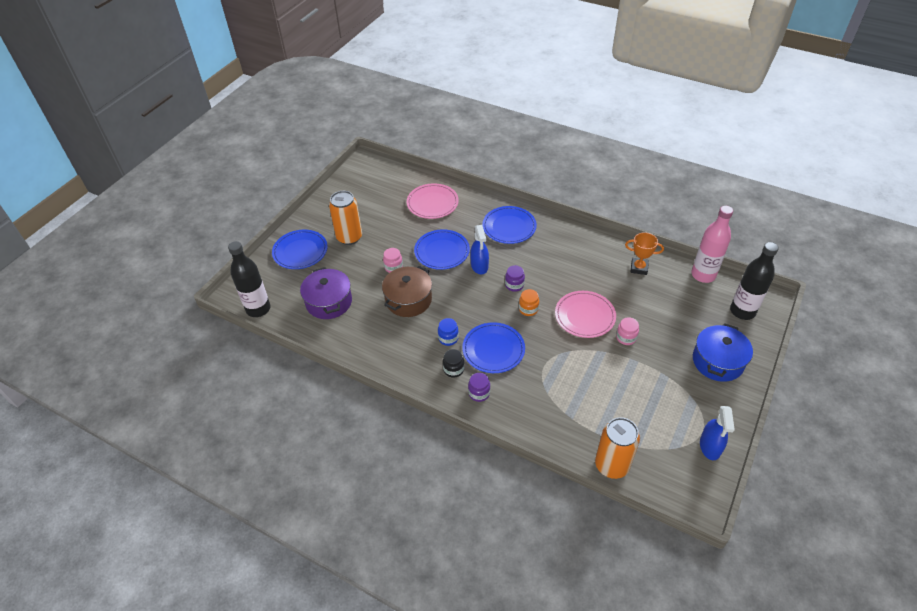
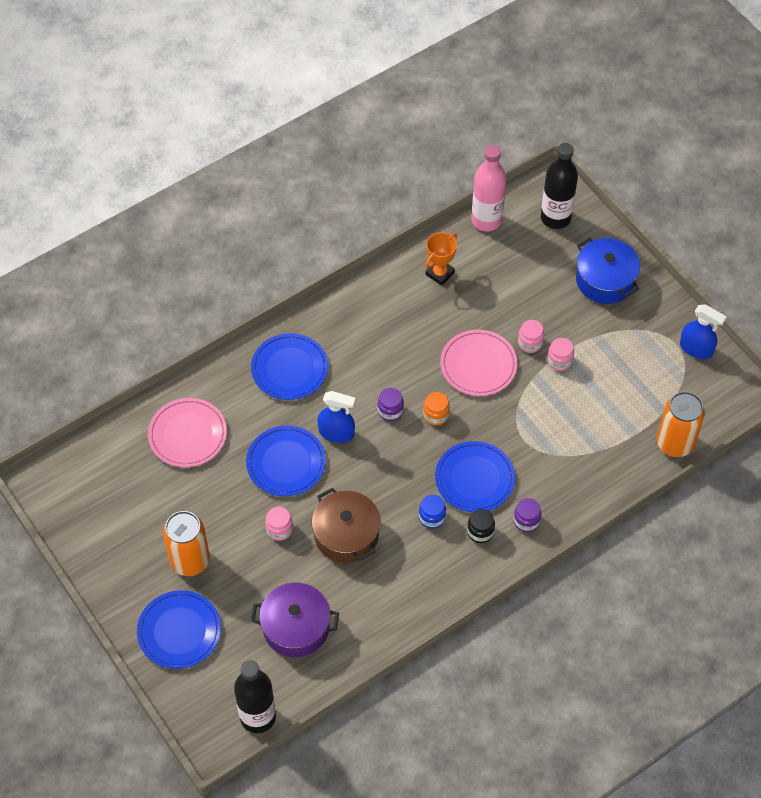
camera: 65 degrees left, 10 degrees up
(625, 361) = (559, 361): none -> pink jar

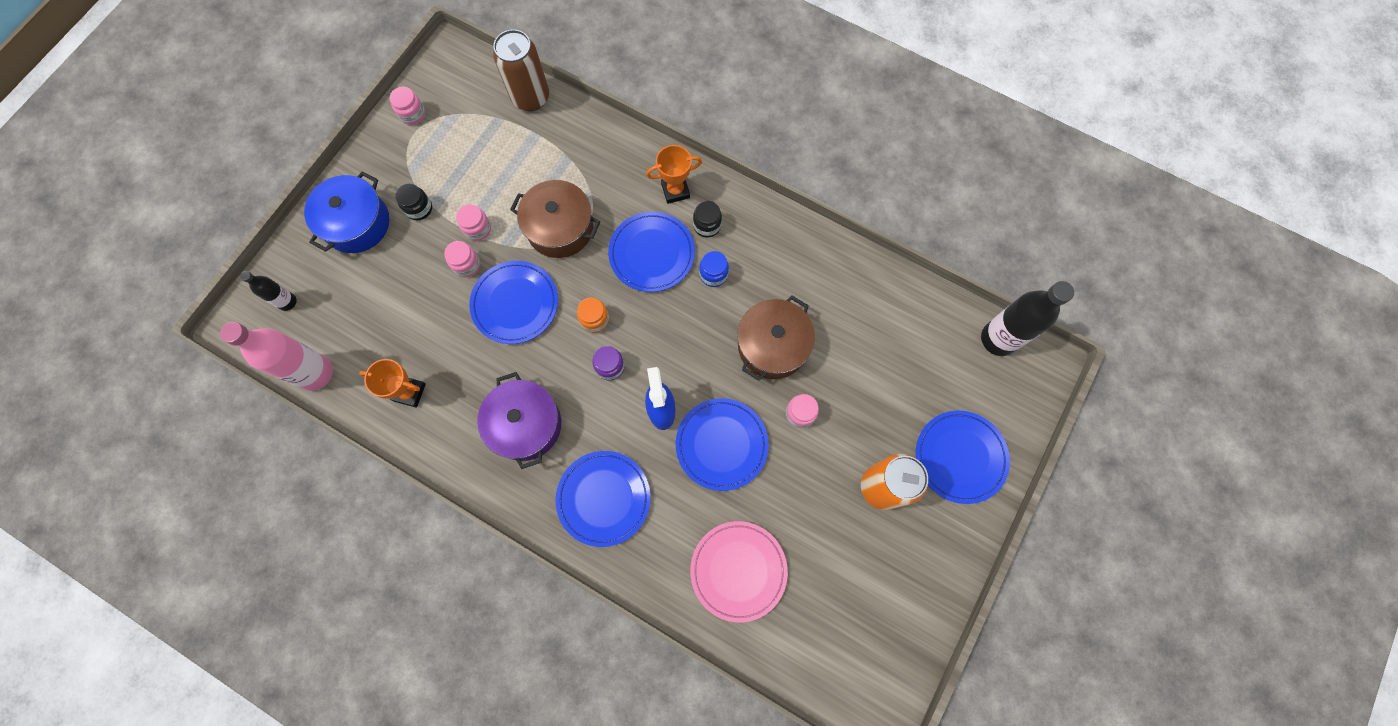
camera: 115 degrees left, 15 degrees up
(296, 627) = (893, 347): purple pot -> purple pot (525, 425)
(478, 365) = (515, 304): pink plate -> blue plate
(526, 521) = (675, 190): purple jar -> orange trophy
(532, 420) = (560, 228): none -> brown pot
(555, 218) = (287, 302): black bottle -> black bottle, size x0.53
(598, 326) = (419, 208): none -> black jar
(675, 443) = (531, 97): orange can -> brown can
(696, 349) = (412, 114): blue spray bottle -> pink jar

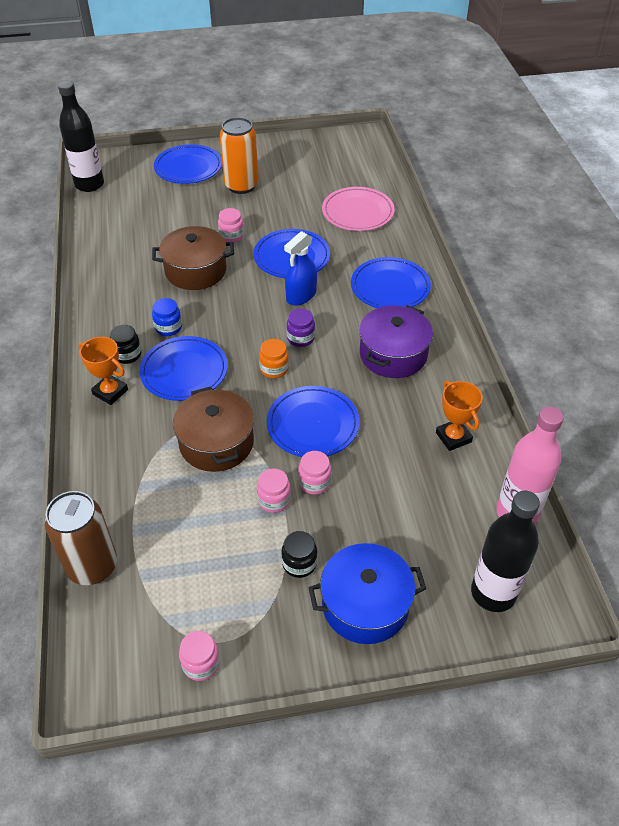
camera: 130 degrees left, 25 degrees down
(287, 302) = (493, 593): black bottle -> black bottle, size x1.88

